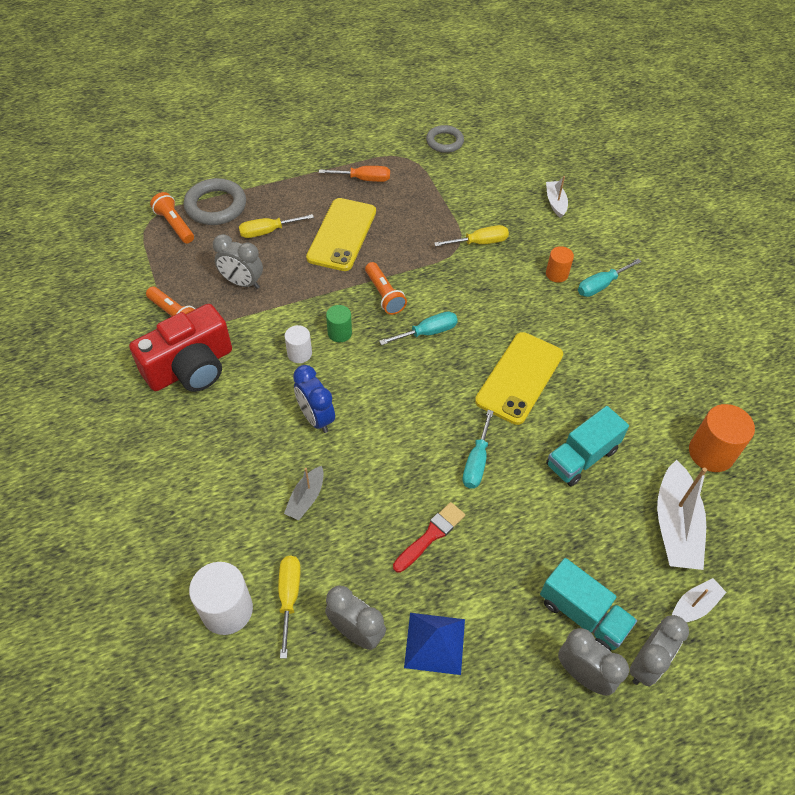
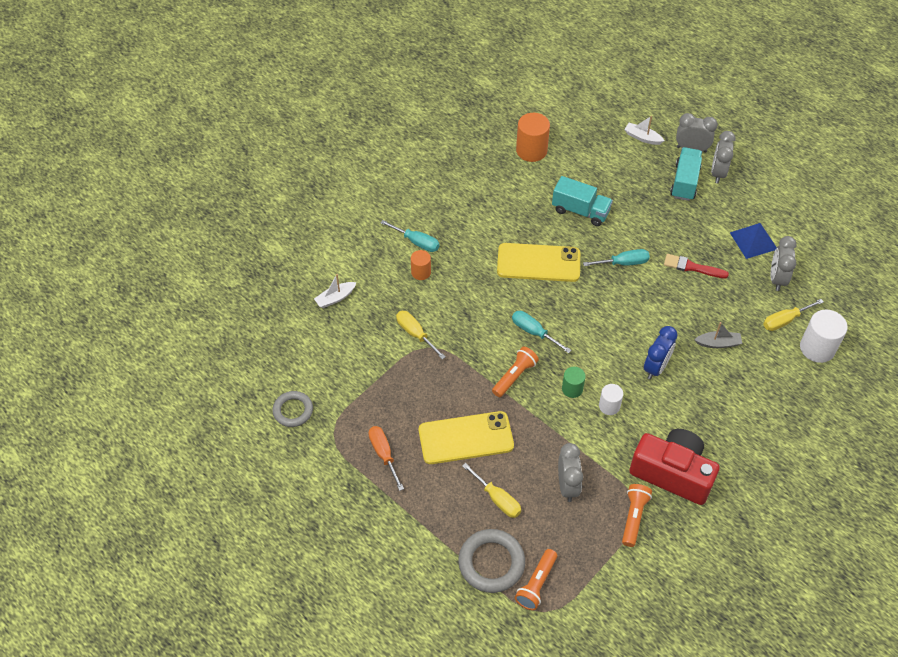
camera: 115 degrees left, 0 degrees up
(675, 526) = (597, 156): white boat -> none

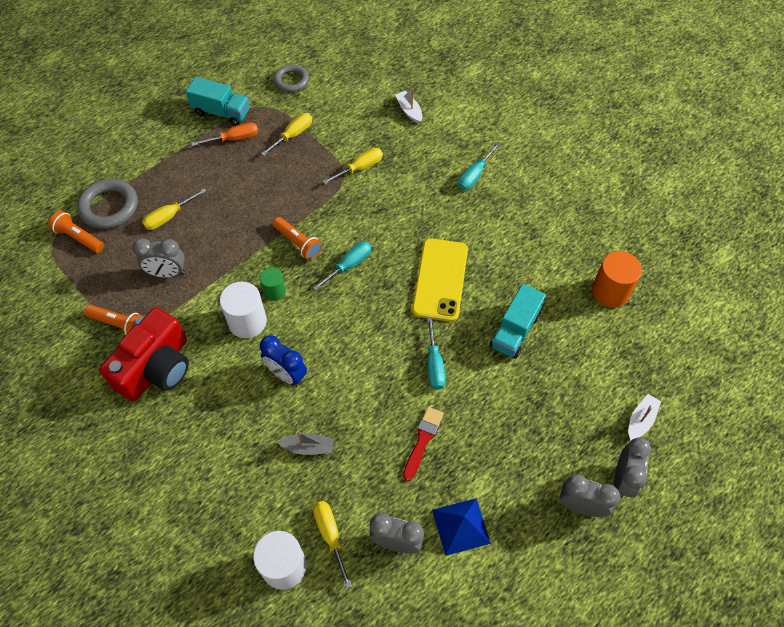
camera: 95 degrees right, 5 degrees up
(375, 398) = (293, 135): none -> yellow screwdriver
(421, 272) = (435, 176): orange cylinder -> none
(466, 438) = (237, 198): yellow phone -> none
(609, 406) = (247, 321): white cylinder -> white cylinder, size x1.70
(685, 182) = (563, 459): turquoise truck -> turquoise truck (222, 112)
(718, 343) = (308, 447): grey boat -> grey boat turned 90 degrees counterclockwise

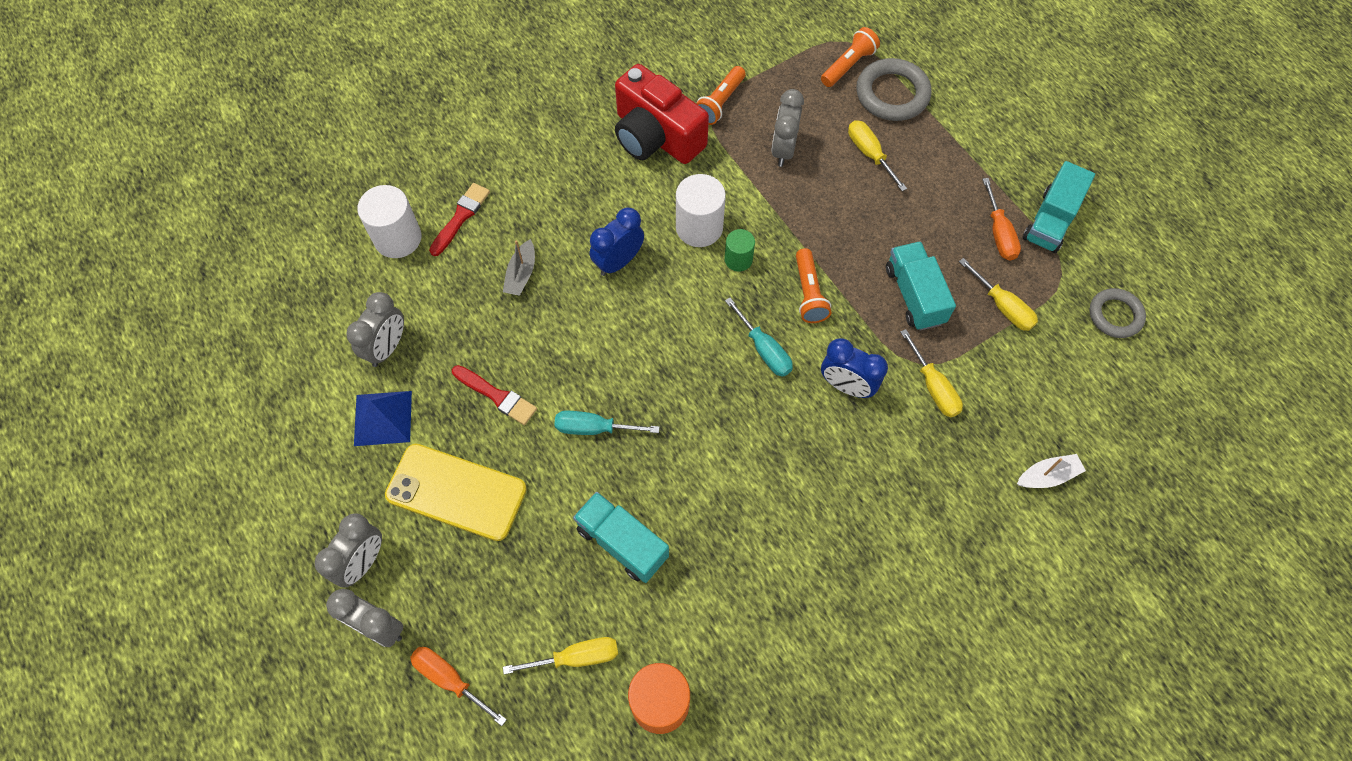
camera: 100 degrees right, 5 degrees up
(255, 514) = (461, 217): none -> red brush
(291, 182) = (914, 295): none -> turquoise truck
(298, 243) = (809, 293): orange flashlight -> orange flashlight turned 60 degrees counterclockwise
(330, 535) = (415, 284): yellow screwdriver -> yellow screwdriver (576, 657)
(368, 214) = (846, 386): none -> blue clock
(440, 280) = (722, 461): yellow phone -> yellow phone (456, 492)
(474, 175) = (905, 549): turquoise screwdriver -> none
(641, 420) = (450, 679): white boat -> orange screwdriver

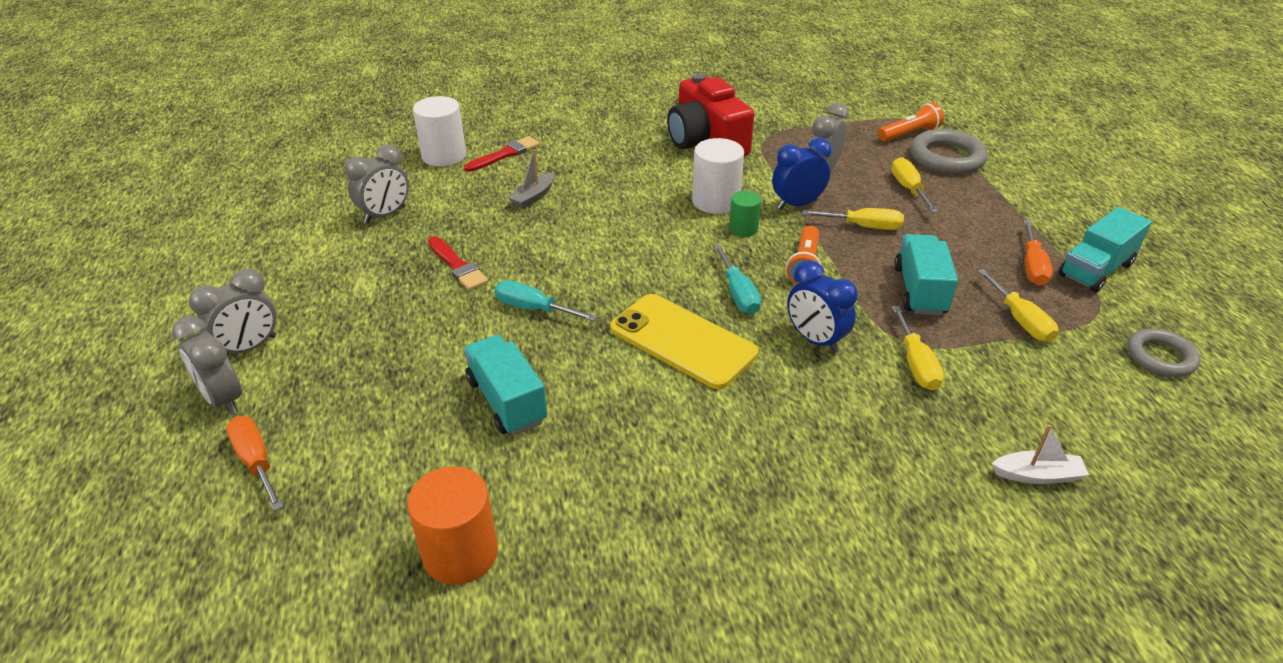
camera: 20 degrees right, 25 degrees down
(383, 418) = (346, 256): blue pyramid -> none
(456, 492) = (372, 321): yellow phone -> yellow phone (683, 341)
(576, 657) = (397, 483): yellow screwdriver -> yellow screwdriver (863, 227)
(618, 262) = (626, 207): blue clock -> blue clock (797, 205)
(720, 103) = (775, 134): orange flashlight -> none

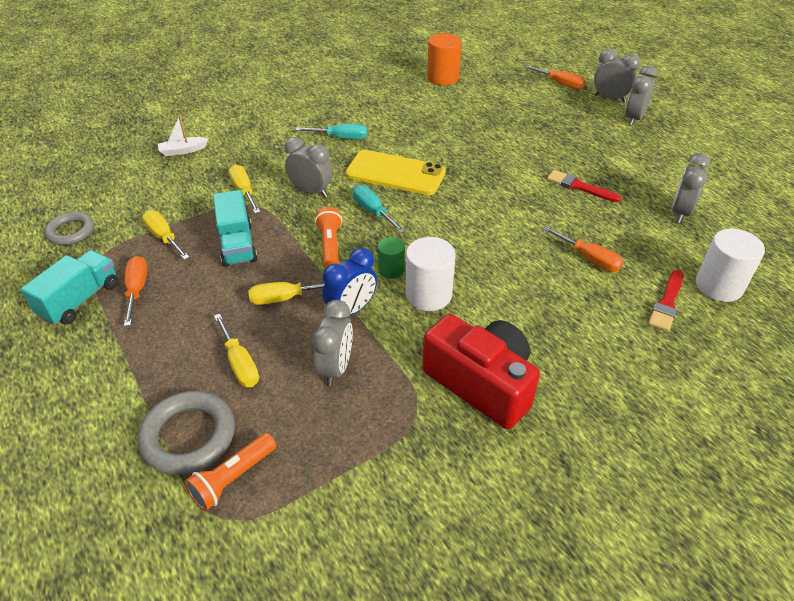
camera: 160 degrees right, 5 degrees up
(507, 401) = (472, 125): turquoise truck -> none
(533, 196) = (589, 259): grey boat -> orange screwdriver
(533, 309) = (501, 171): turquoise screwdriver -> turquoise screwdriver (341, 138)
(815, 340) = (311, 192): blue clock -> grey clock

